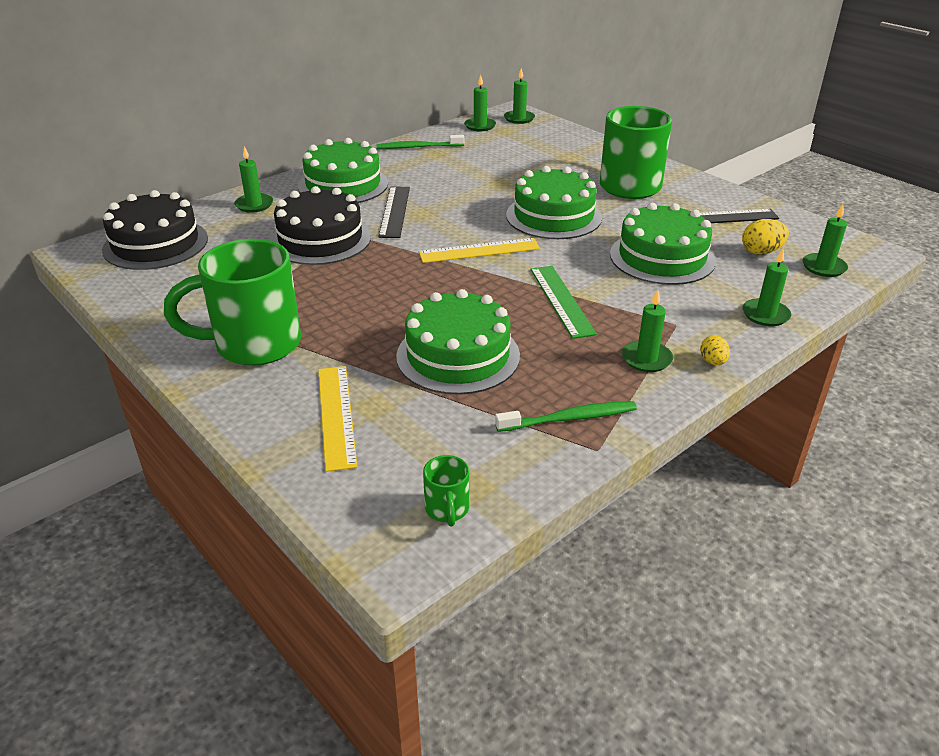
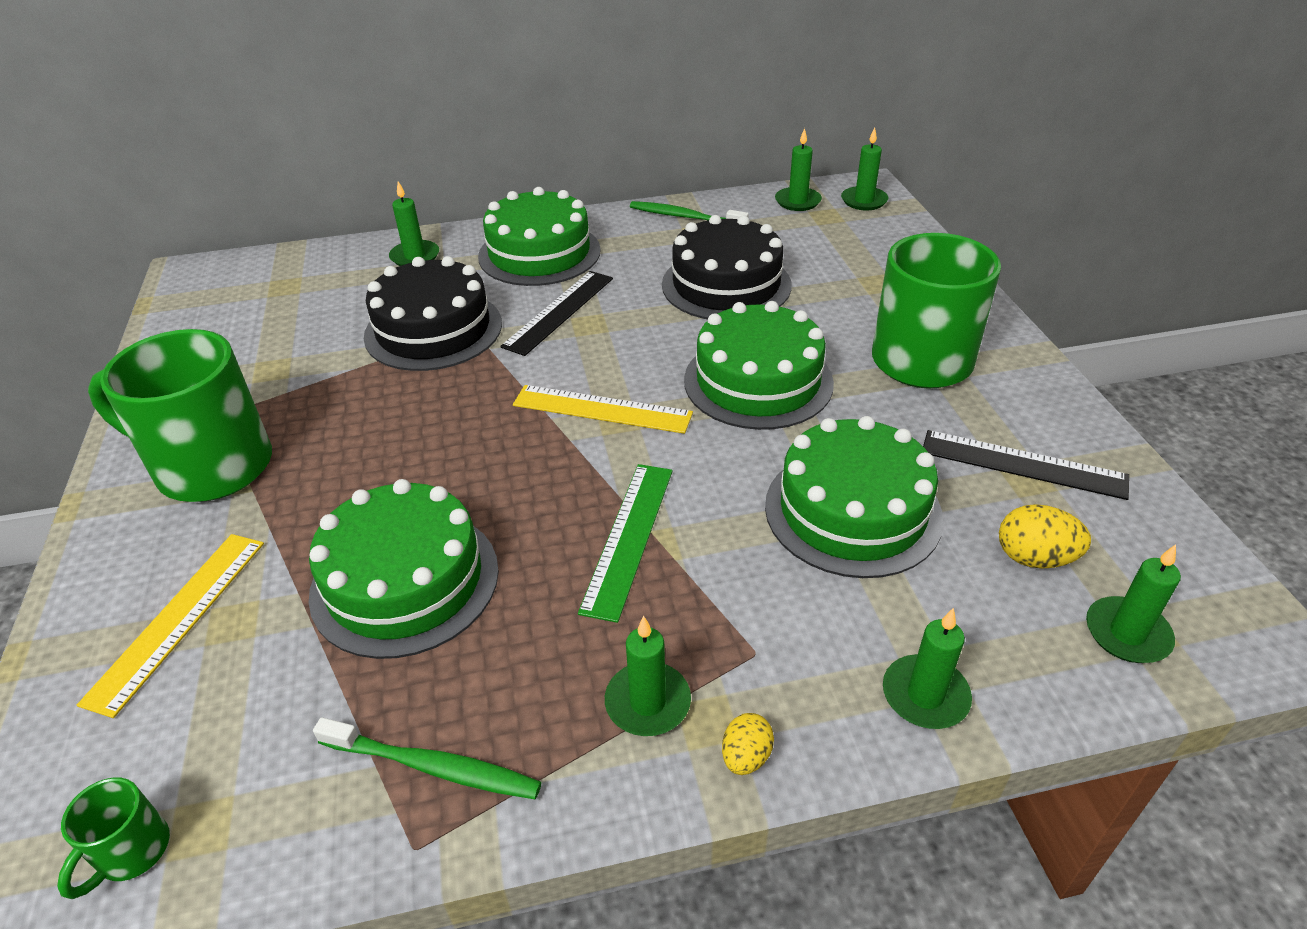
camera: 30 degrees right, 5 degrees up
(155, 244) = (266, 283): black cake -> black cake (726, 284)

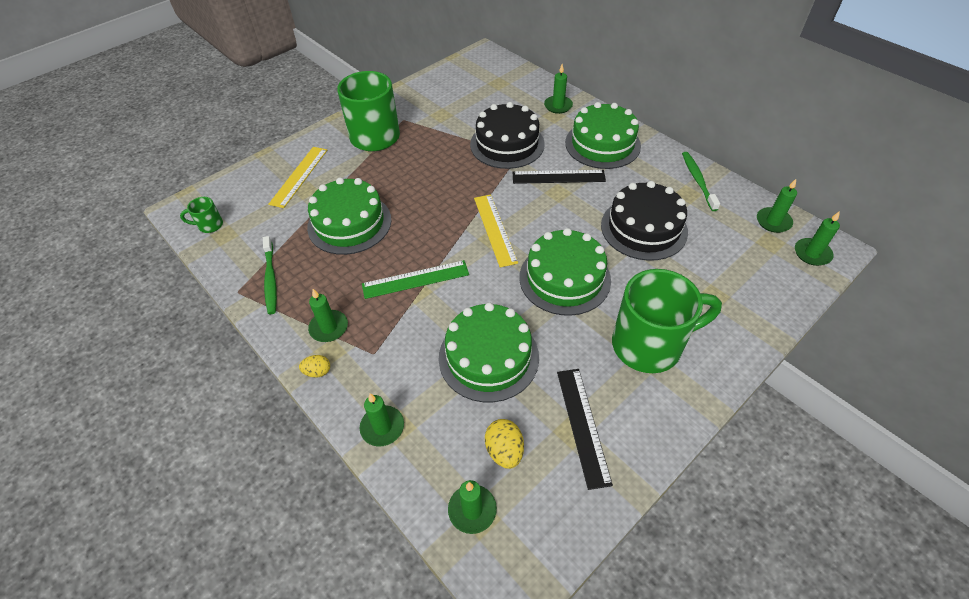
camera: 60 degrees right, 10 degrees up
(178, 618) = (299, 176): yellow ruler -> yellow ruler turned 60 degrees counterclockwise

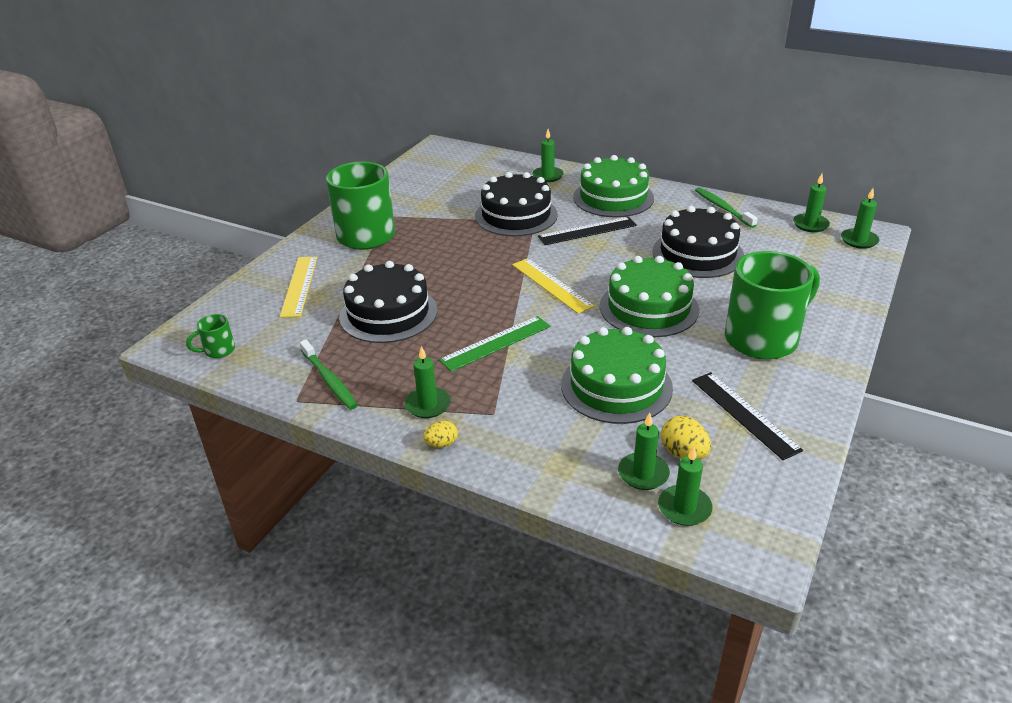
camera: 20 degrees left, 15 degrees down
(349, 223) = (388, 313): green cake -> black cake
(382, 427) = (546, 470): green candle -> green candle (643, 473)

